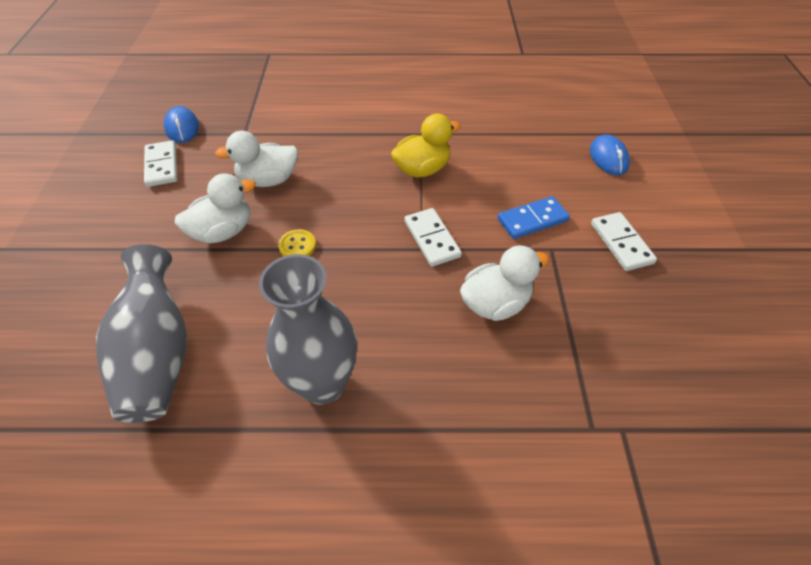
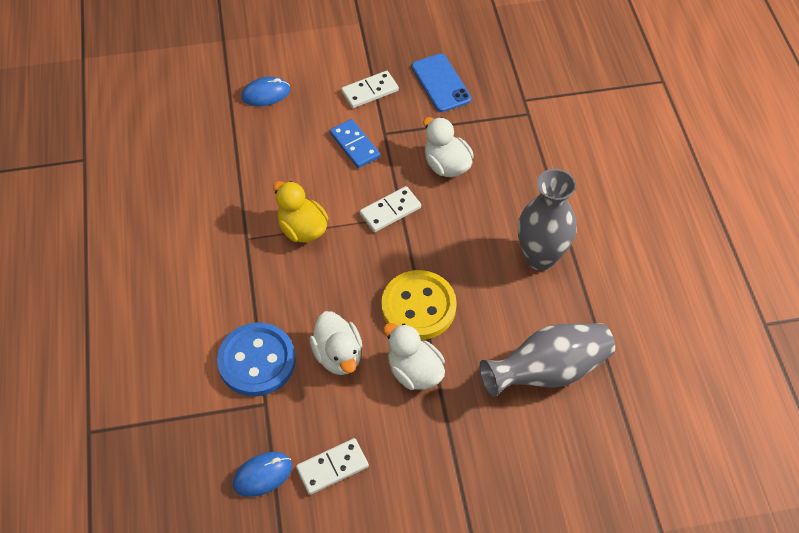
camera: 100 degrees left, 5 degrees up
(287, 131) = (257, 361): none -> blue button
(297, 246) = (418, 307): yellow button -> yellow button, size x2.29
(645, 321) = (441, 83): none -> blue phone

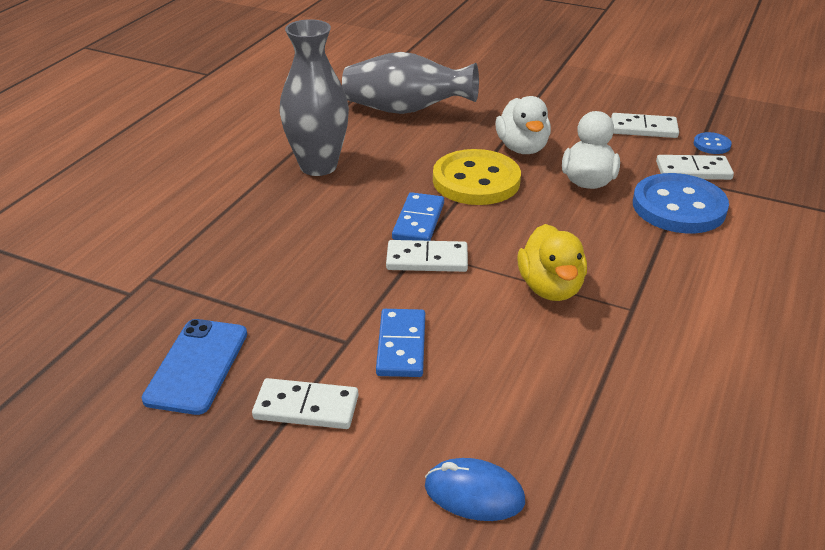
camera: 145 degrees left, 20 degrees down
(262, 475) = (711, 145): blue mouse -> blue button
(264, 420) = (693, 170): none -> white domino
(423, 241) = (418, 221): none -> blue domino
(446, 165) = (312, 272): white duck -> none

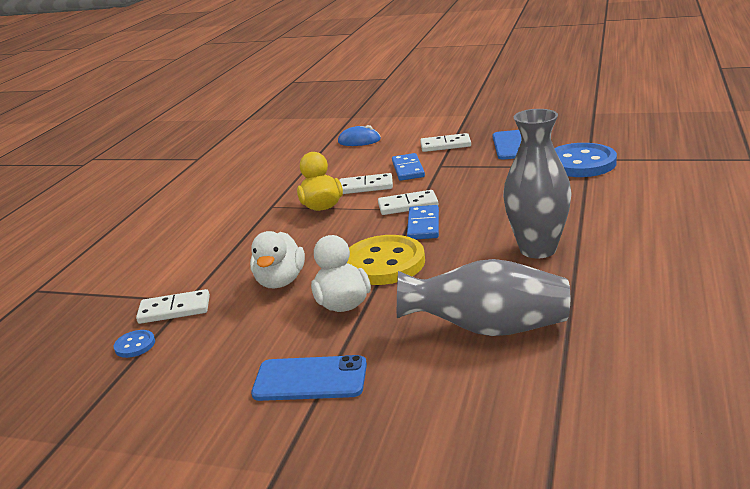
camera: 175 degrees right, 10 degrees down
(547, 100) = (310, 379): none -> blue phone
(643, 129) = (201, 354): white domino -> white domino (366, 186)
(679, 207) = (207, 273): blue button -> blue button (581, 163)

